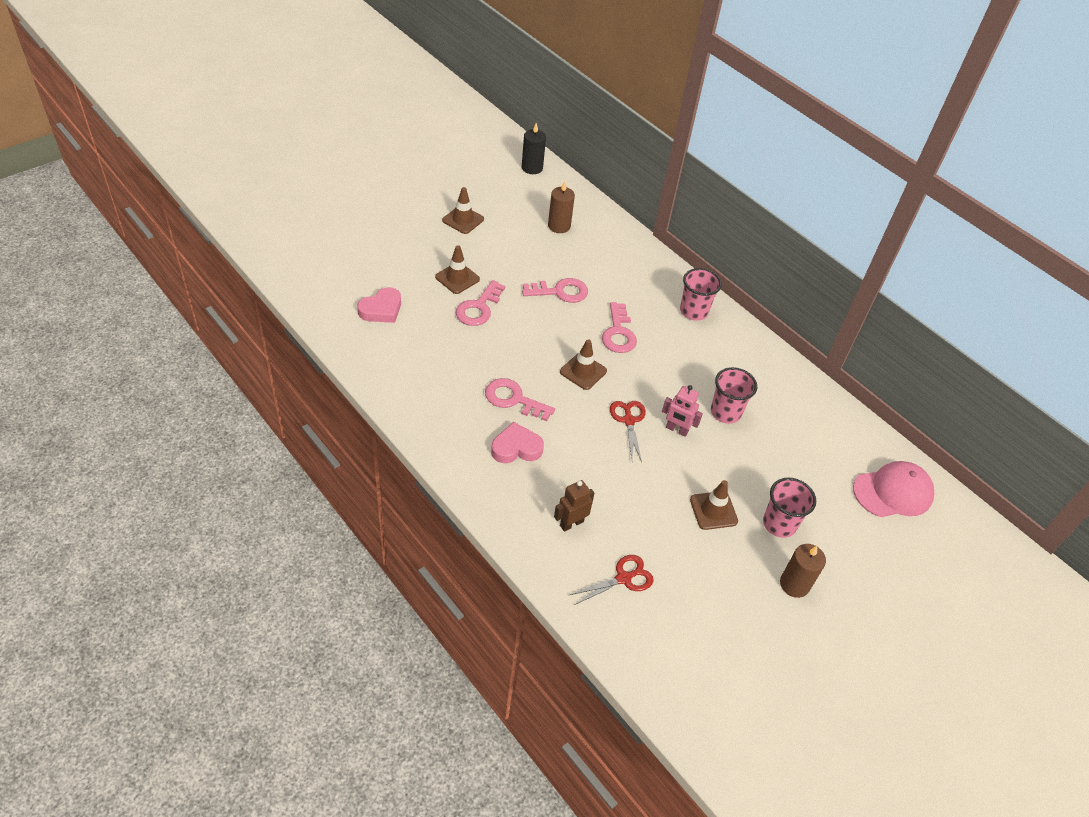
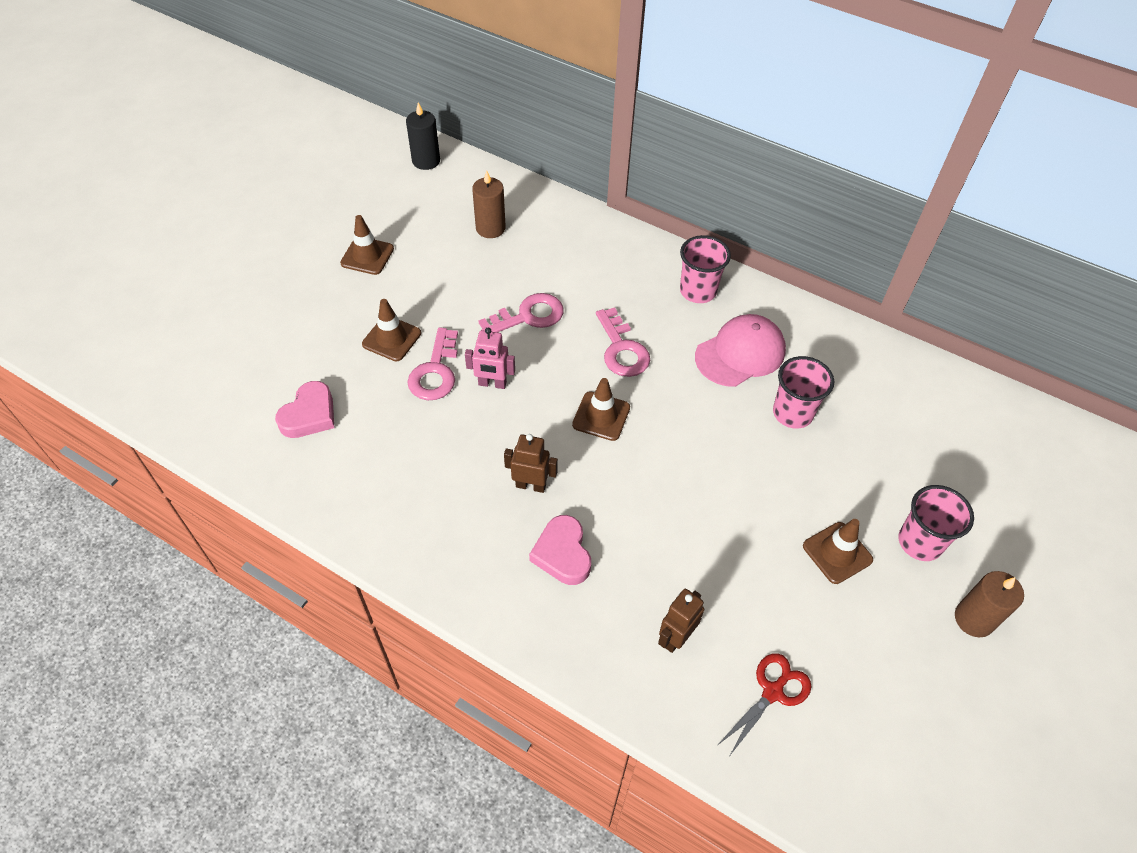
camera: 15 degrees left, 5 degrees up
(513, 399) = (531, 485): pink key -> brown robot
(516, 448) = (562, 553): pink heart -> pink heart turned 75 degrees counterclockwise
(629, 420) = (684, 465): red scissors -> none
(676, 430) = (746, 457): pink robot -> pink robot (492, 384)
(893, 492) = (1024, 451): pink cap -> pink cap (740, 353)

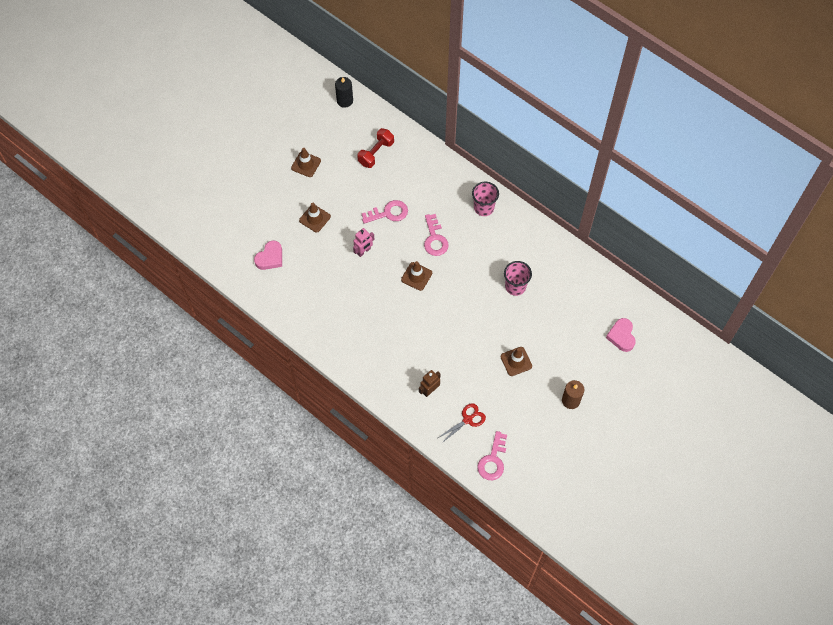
camera: 10 degrees right, 10 degrees up
(435, 371) = (335, 241): pink key -> pink key (493, 460)
(490, 228) = (376, 153): brown candle -> red dumbbell
(492, 384) = (364, 251): pink robot -> pink robot turned 60 degrees counterclockwise
(531, 485) = (375, 309): brown robot -> none
(562, 553) = (385, 345): pink heart -> pink heart (621, 336)
(740, 353) = (497, 249): pink cap -> none
(920, 542) = (558, 361): pink cup -> none

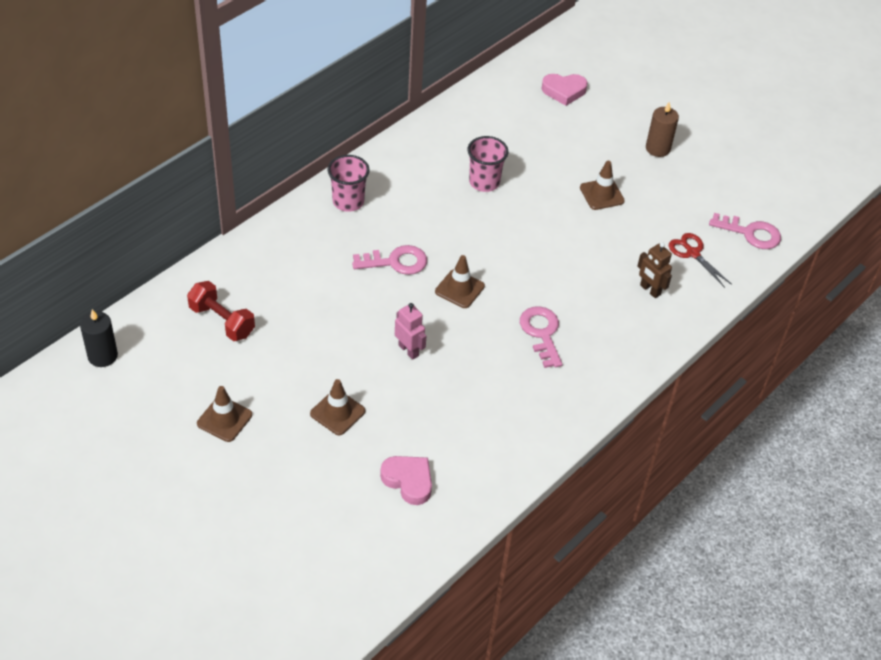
camera: 90 degrees left, 15 degrees down
(388, 213) = (341, 314): pink key -> pink key (541, 333)

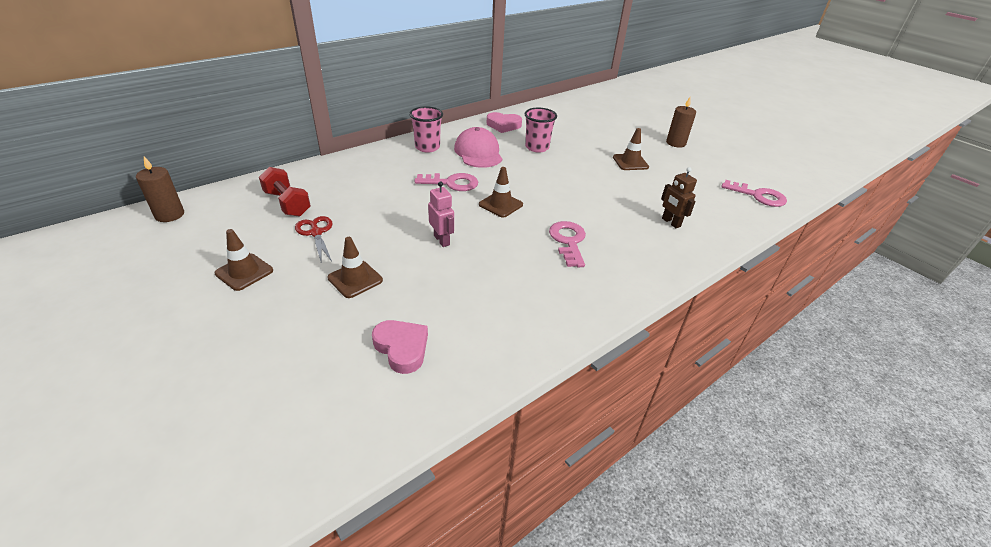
camera: 10 degrees right, 10 degrees down
(102, 356) = (169, 215): black candle -> brown candle
(413, 203) = (478, 152): none -> pink cap
(564, 91) = (605, 111): pink heart -> pink heart (503, 125)
(692, 253) = (708, 203): red scissors -> red scissors (316, 233)

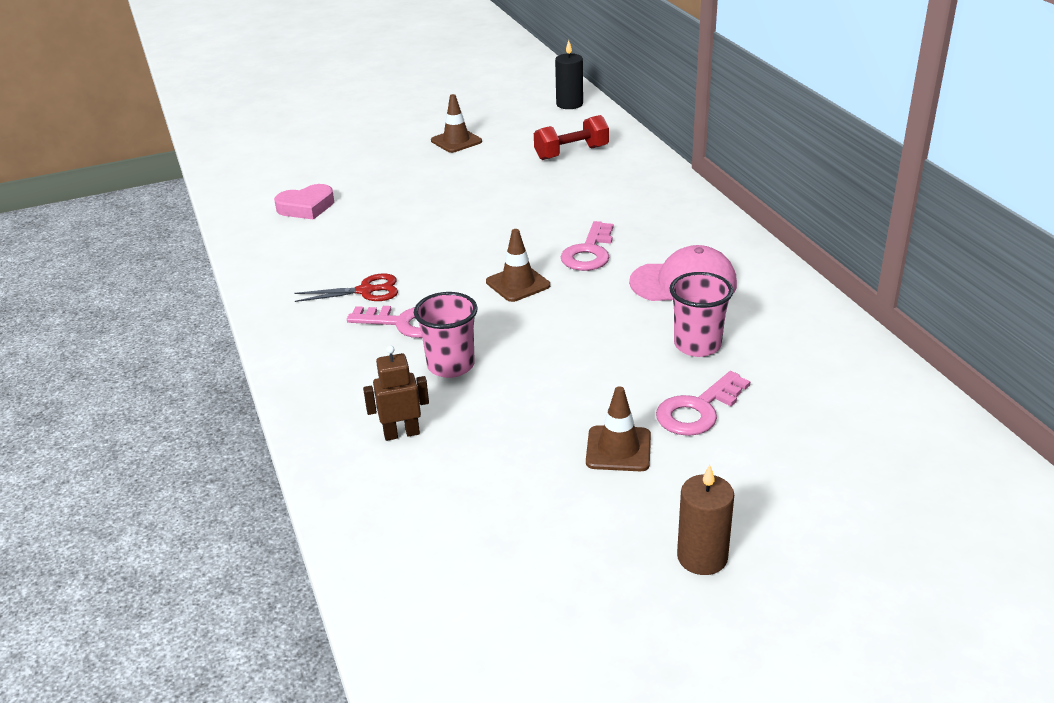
camera: 110 degrees right, 5 degrees down
(169, 215) = (569, 104): brown candle -> black candle
(316, 233) = (505, 169): red scissors -> red scissors (365, 291)
(355, 279) = (415, 188): brown traffic cone -> none
(427, 147) = (707, 241): pink cup -> pink cup (451, 365)
(442, 240) = (456, 236): pink robot -> none
(503, 125) = (797, 322): pink heart -> none
(758, 196) = (430, 599): pink key -> pink key (698, 410)

